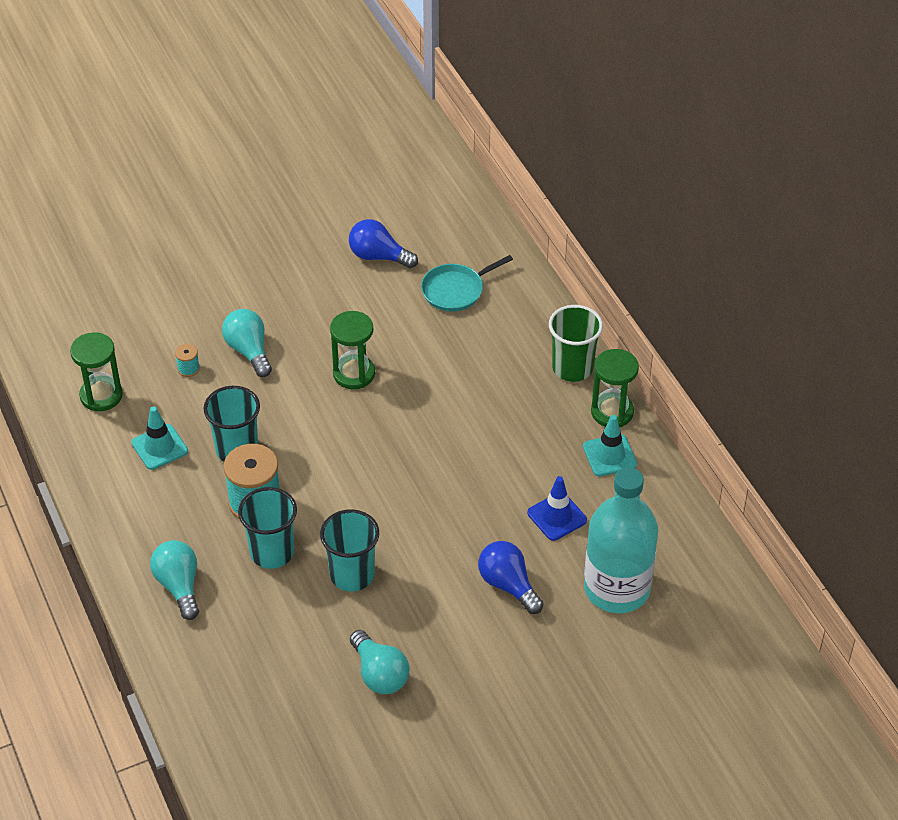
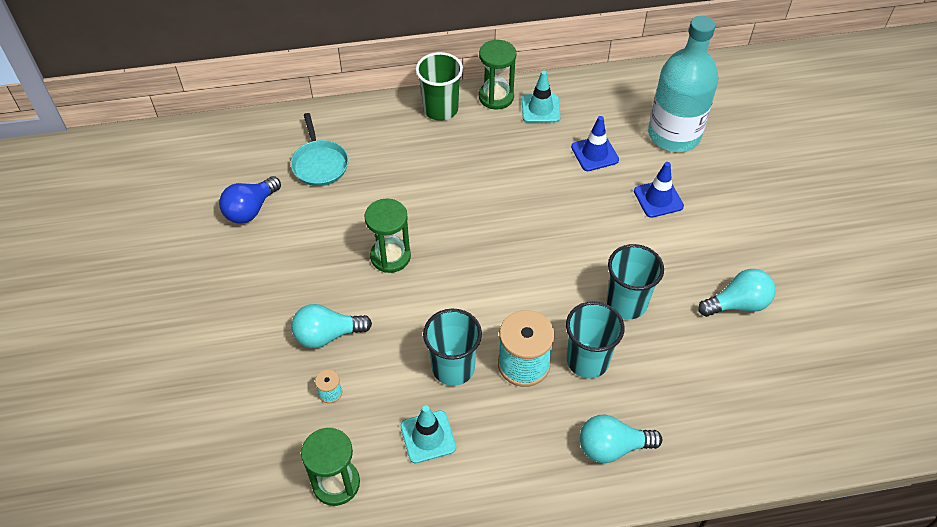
camera: 75 degrees left, 5 degrees up
(508, 585) = (658, 199): blue light bulb -> blue traffic cone

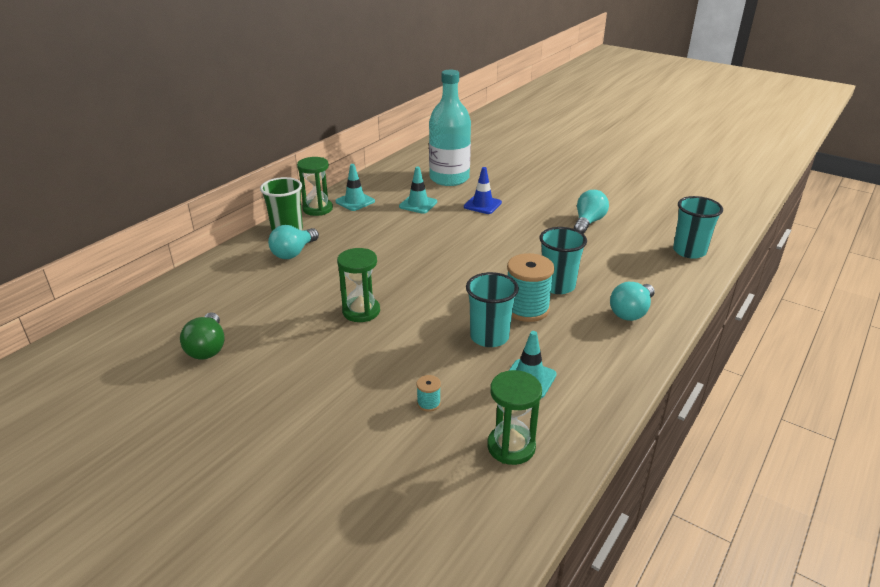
camera: 45 degrees left, 20 degrees down
(251, 209) = (207, 348): blue light bulb -> green light bulb
(320, 164) = (232, 296): turquoise pan -> none
(327, 335) = (378, 376): turquoise light bulb -> turquoise light bulb (293, 253)
(594, 153) = (418, 204): blue traffic cone -> turquoise traffic cone
(626, 303) = (536, 252): turquoise cup -> turquoise cup (689, 251)

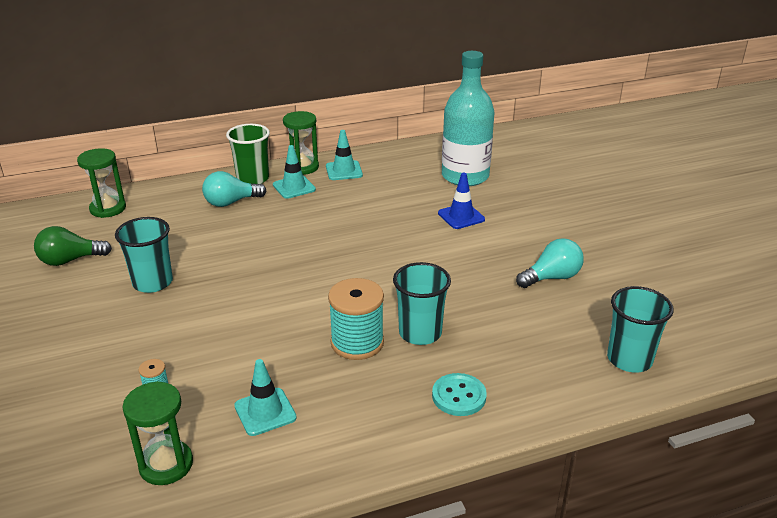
camera: 35 degrees right, 0 degrees up
(207, 348) = (70, 260): green light bulb -> green light bulb turned 45 degrees clockwise
(361, 311) = (213, 279): green hourglass -> green hourglass (108, 208)
(418, 204) = (397, 194): turquoise traffic cone -> turquoise traffic cone (294, 187)
(489, 337) = (285, 354): turquoise cup -> turquoise cup (153, 282)
(631, 312) = (459, 396): turquoise light bulb -> turquoise button

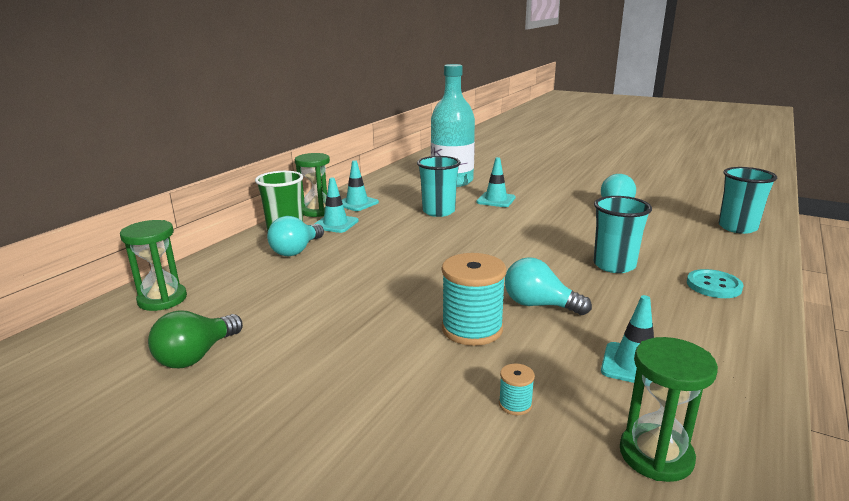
camera: 40 degrees left, 10 degrees down
(153, 282) = (335, 331): turquoise cup -> turquoise cup (438, 211)
(296, 334) = (539, 305): none -> turquoise light bulb
(357, 343) = (591, 289): turquoise spool -> turquoise spool (472, 329)
(461, 216) = (496, 200): blue traffic cone -> turquoise traffic cone

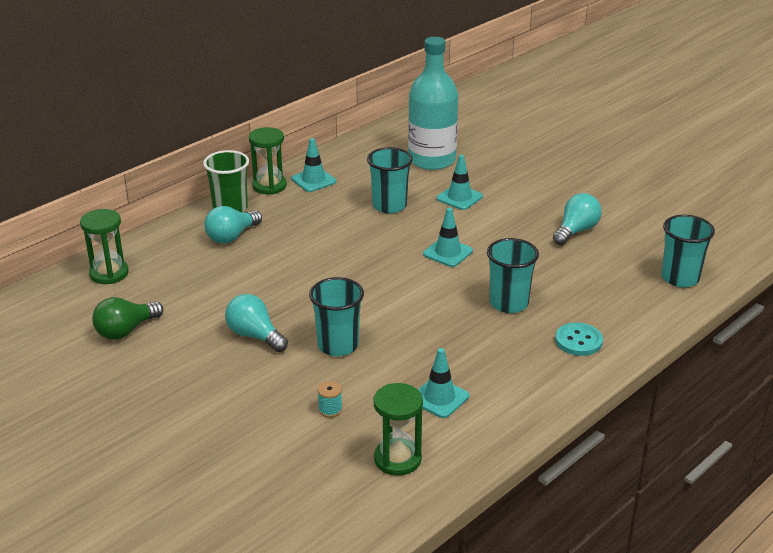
camera: 15 degrees right, 10 degrees up
(335, 224) = (280, 207): turquoise traffic cone -> turquoise traffic cone (447, 253)
(472, 329) = (338, 345): turquoise spool -> turquoise cup
(539, 305) = (407, 333): turquoise light bulb -> turquoise light bulb (255, 336)

